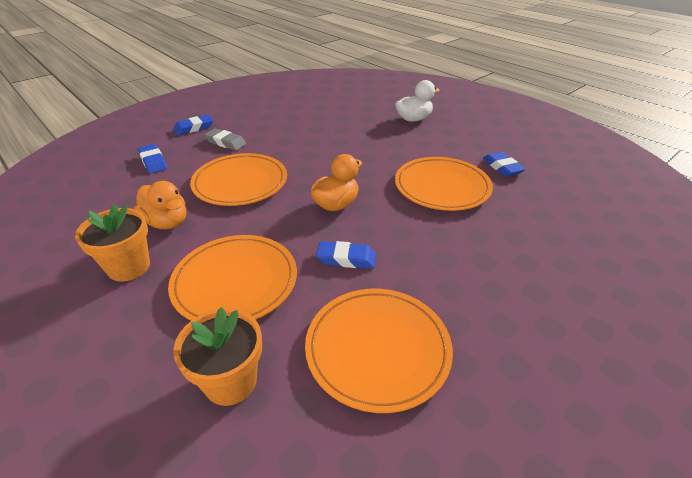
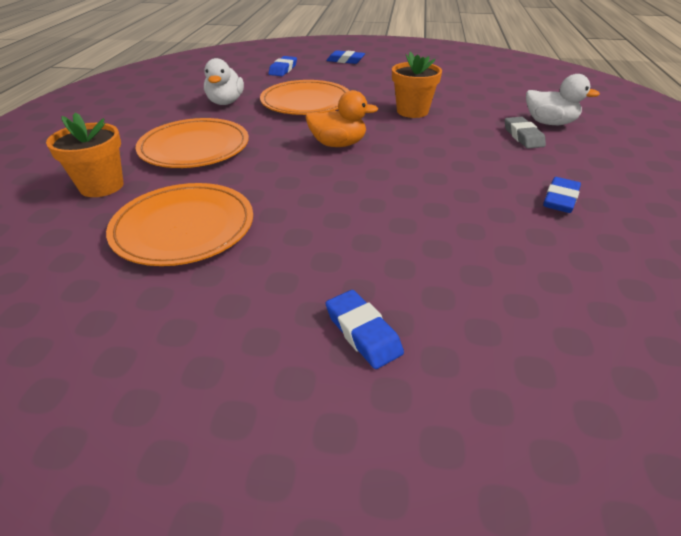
camera: 50 degrees right, 0 degrees up
(129, 267) = (169, 113): orange flower pot -> orange flower pot (412, 111)
(167, 222) = (225, 102): orange duck -> white duck
(225, 142) = (347, 76): grey eraser -> grey eraser (523, 136)
(346, 258) = (274, 175): blue eraser -> blue eraser (363, 332)
(442, 187) = (452, 179): orange plate -> none

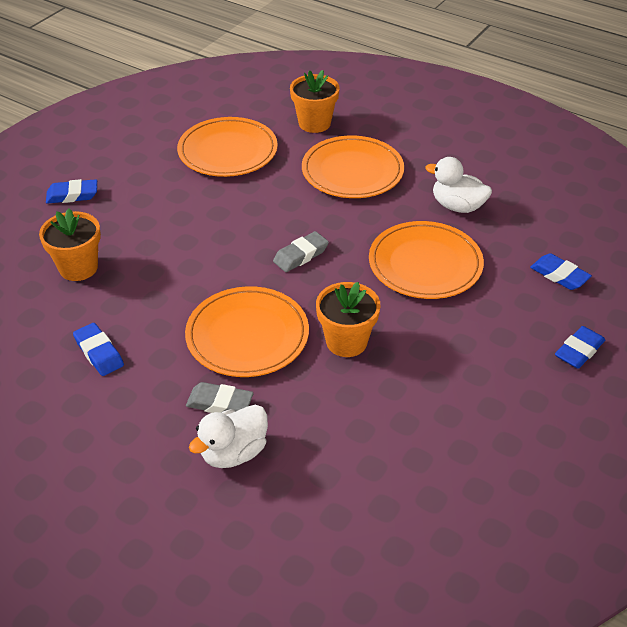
camera: 115 degrees right, 5 degrees up
(338, 144) = (301, 255): orange duck -> grey eraser
(451, 143) = (247, 335): none -> orange plate
(484, 259) = (78, 268): none -> orange flower pot

